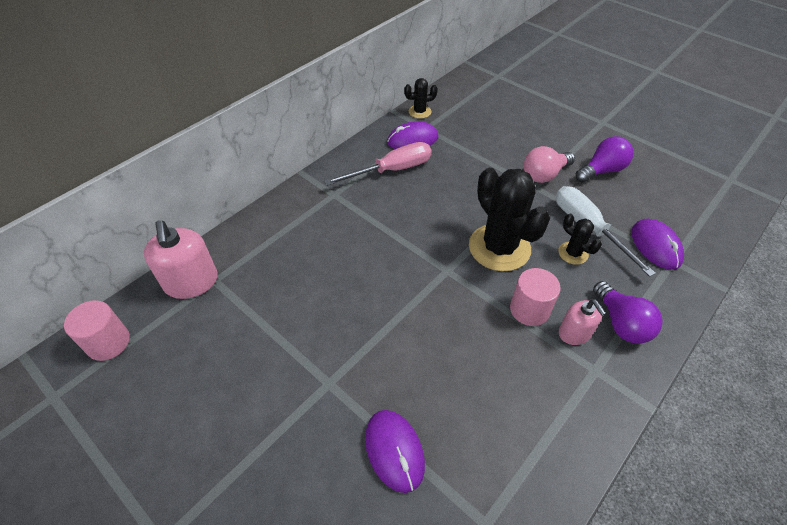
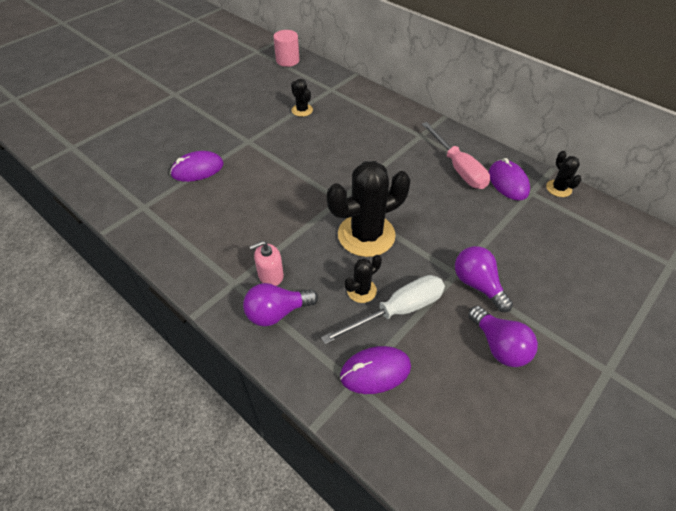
camera: 90 degrees right, 0 degrees up
(191, 282) = (329, 81): pink soap dispenser -> none
(261, 315) = (302, 110): none -> black cactus
(529, 309) = (297, 248): pink cylinder -> none
(544, 175) = (477, 285): pink light bulb -> purple light bulb

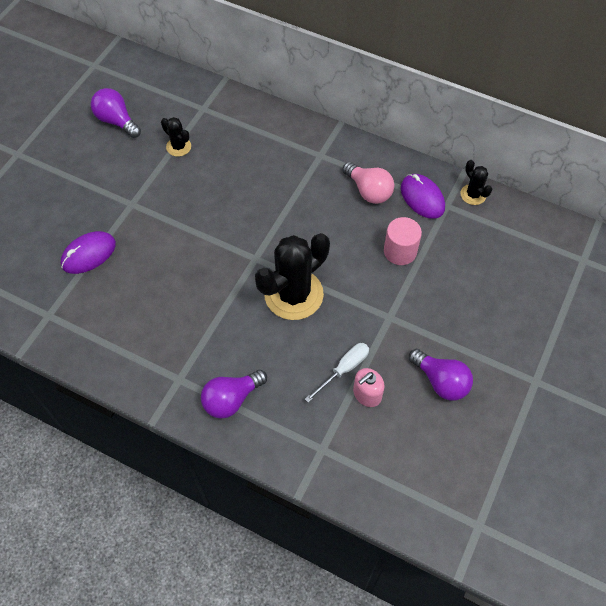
camera: 15 degrees left, 10 degrees up
(270, 275) = (212, 362): pink soap dispenser -> pink soap dispenser (367, 394)
(287, 60) = (137, 73): pink cylinder -> pink cylinder (400, 251)
(361, 290) = (305, 357): black cactus -> none
(375, 371) = (337, 433): purple mouse -> none
(398, 311) = (344, 369): white screwdriver -> white screwdriver, size x0.65
(458, 168) = (369, 191): pink screwdriver -> pink light bulb
(477, 285) = (412, 324): purple light bulb -> purple light bulb (116, 121)

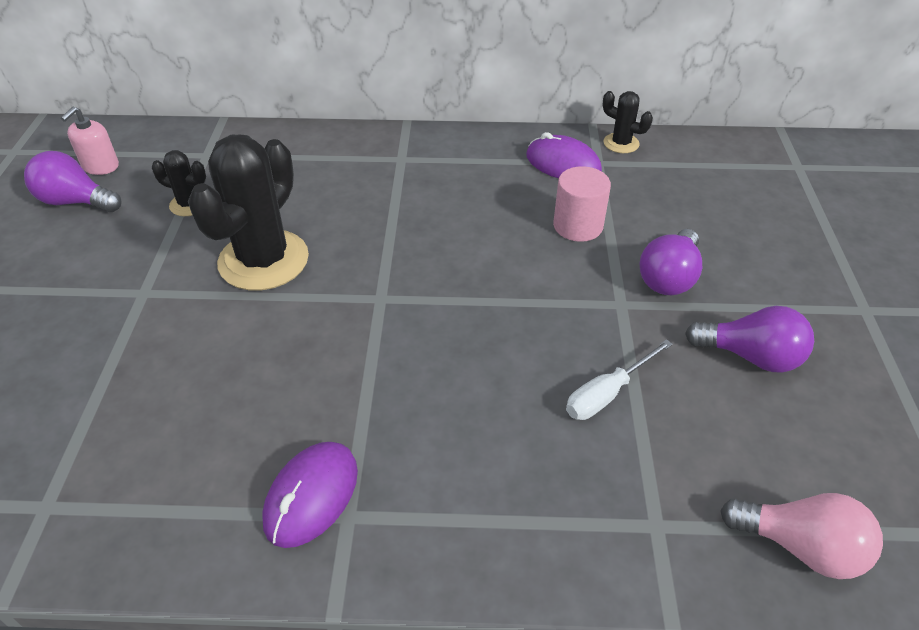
camera: 25 degrees left, 15 degrees down
(88, 254) = (93, 384): purple mouse -> purple mouse (311, 496)
(231, 399) = (459, 510): purple light bulb -> purple light bulb (669, 277)
(293, 294) = (466, 324): black cactus -> black cactus (263, 260)
(344, 369) = (607, 394): white screwdriver -> white screwdriver turned 150 degrees counterclockwise
(367, 394) = (665, 414): pink soap dispenser -> pink soap dispenser (100, 166)
(369, 191) = (490, 176): pink light bulb -> pink light bulb (800, 547)

